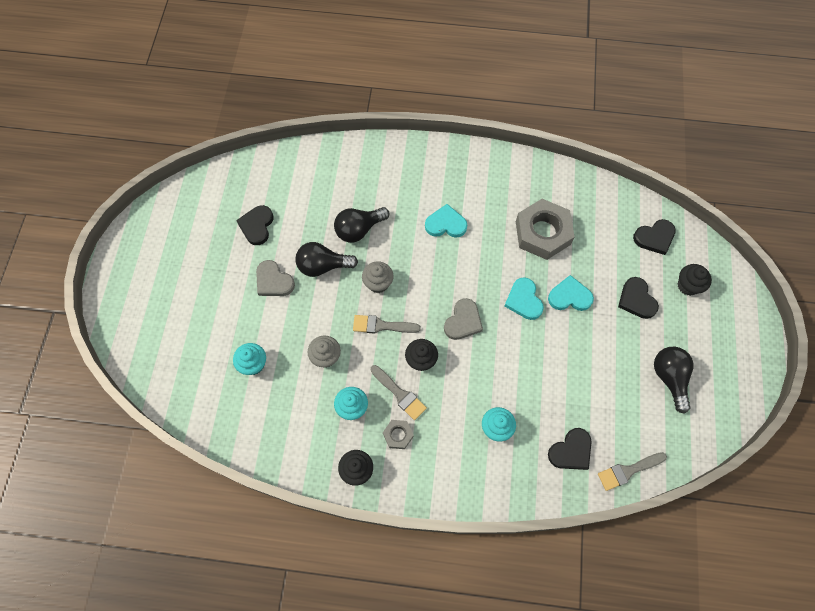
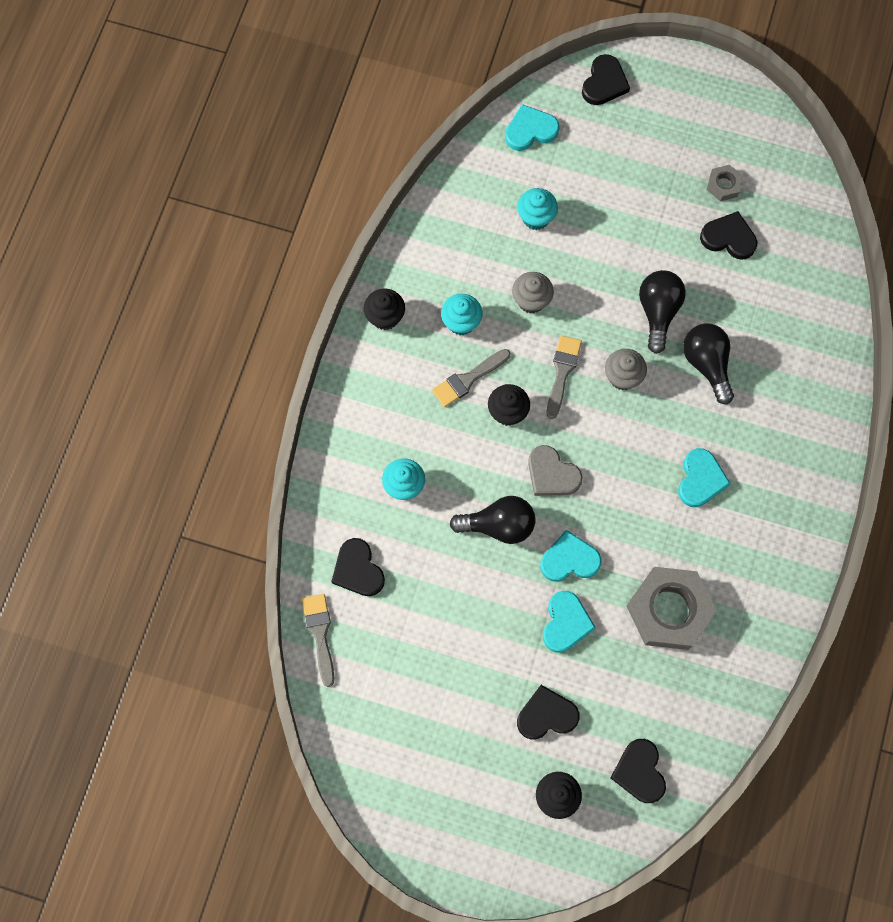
camera: 100 degrees right, 5 degrees up
(127, 329) = (604, 83): none -> black heart
(174, 380) = (530, 130): none -> turquoise heart
(273, 281) = (644, 250): grey heart -> none
(398, 435) = (417, 369): grey nut -> grey nut (723, 185)
(669, 378) = (427, 725): black light bulb -> black light bulb (498, 525)

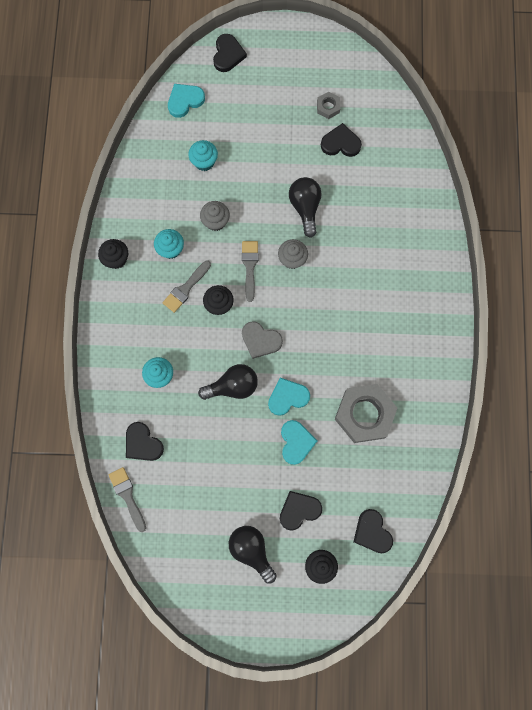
camera: 15 degrees left, 5 degrees up
(700, 479) = (363, 317): turquoise heart -> none
(707, 364) = (347, 236): black light bulb -> black light bulb (252, 550)

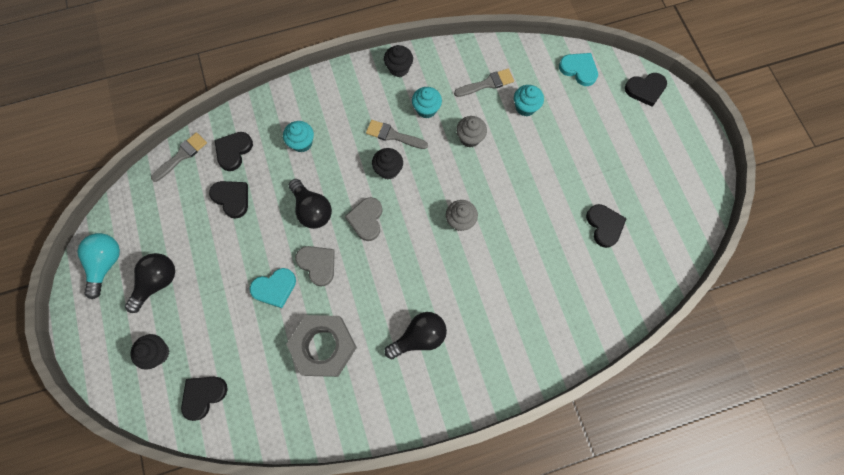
camera: 70 degrees right, 5 degrees down
(215, 596) = (106, 264): none -> turquoise light bulb
(250, 267) = (437, 184): grey brush -> grey brush (487, 83)
(287, 397) = (317, 264): turquoise heart -> grey heart
(299, 510) = (207, 314): black heart -> black heart (232, 198)
(305, 208) = (519, 215): black light bulb -> black light bulb (419, 337)
(328, 107) = (637, 200): grey nut -> none

